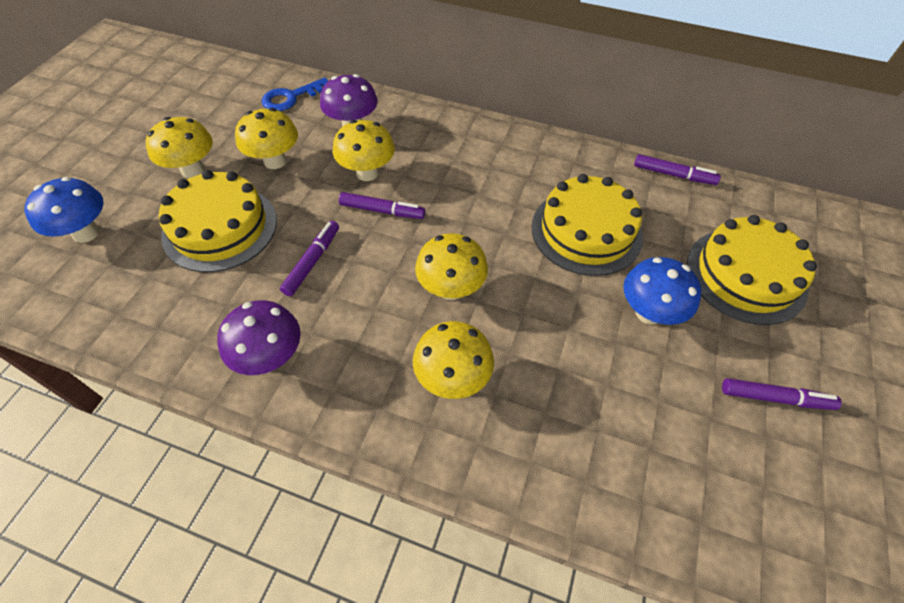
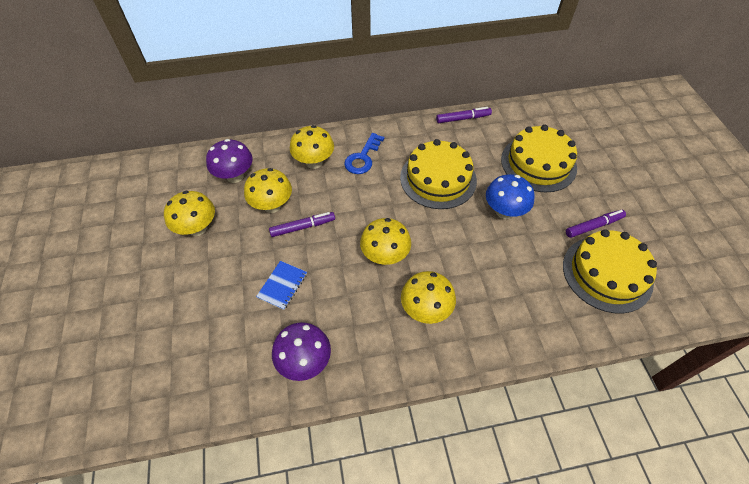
camera: 30 degrees left, 0 degrees up
(86, 233) = (90, 354): blue mushroom -> none
(192, 170) = (137, 265): yellow mushroom -> yellow mushroom (314, 162)
(220, 227) = (196, 296): yellow cake -> yellow cake (607, 273)
(291, 97) = (170, 175): blue key -> blue key (363, 158)
(312, 262) = (282, 285): purple marker -> blue notebook

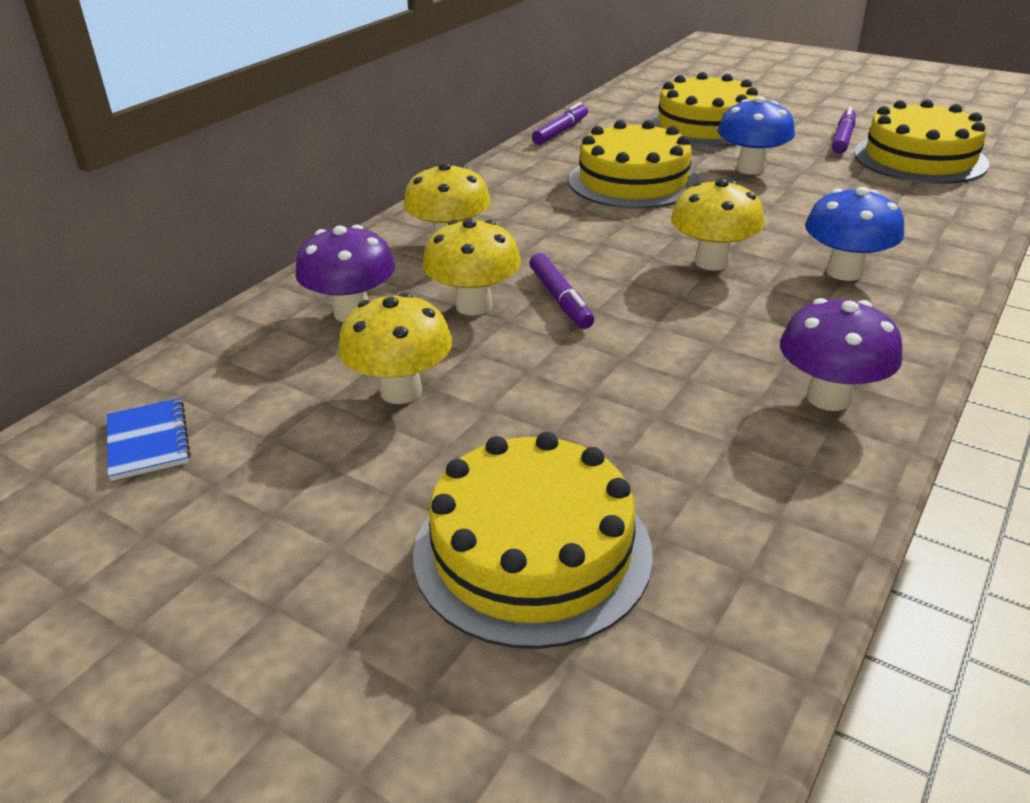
camera: 45 degrees left, 20 degrees down
(138, 327) = (532, 551): none -> yellow cake
(282, 285) = (651, 359): blue notebook -> blue notebook (148, 441)
(302, 227) = (560, 299): purple marker -> purple marker turned 135 degrees clockwise
(363, 158) = (508, 208): blue key -> none
(425, 310) = (844, 272): yellow mushroom -> blue mushroom

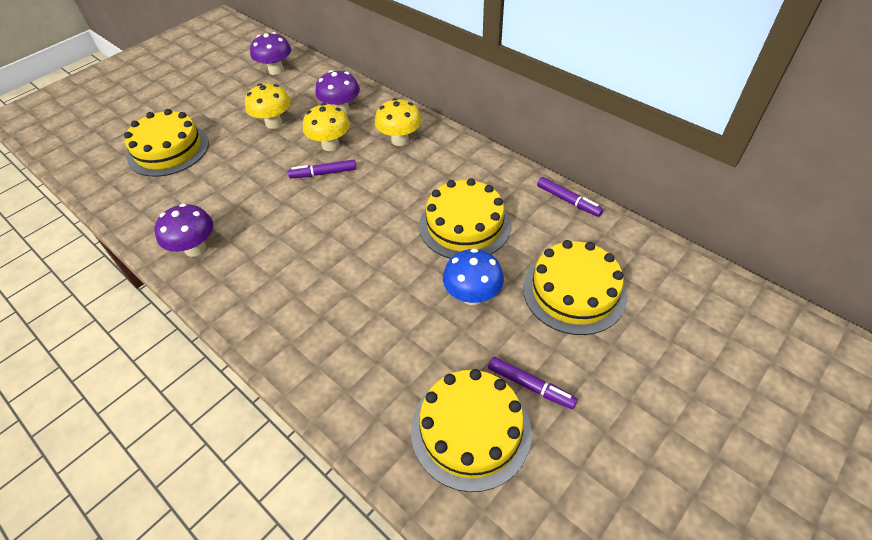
camera: 100 degrees right, 15 degrees up
(148, 441) = (276, 70): blue notebook -> purple mushroom
(712, 262) = (337, 238): yellow mushroom -> none
(844, 272) = (300, 296): blue mushroom -> none

